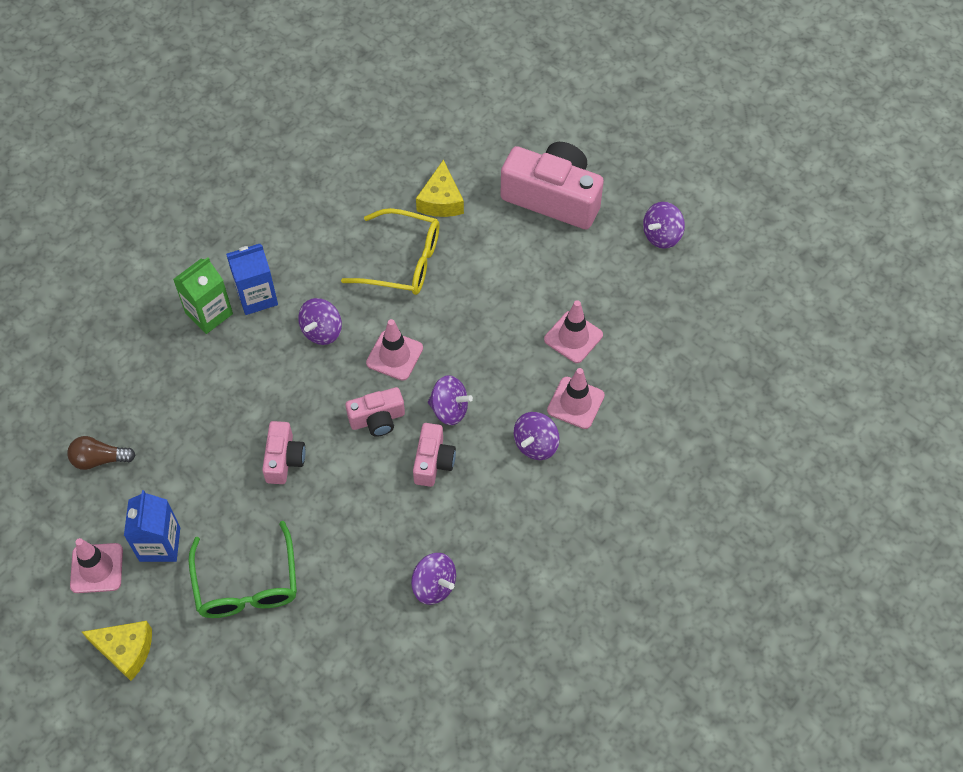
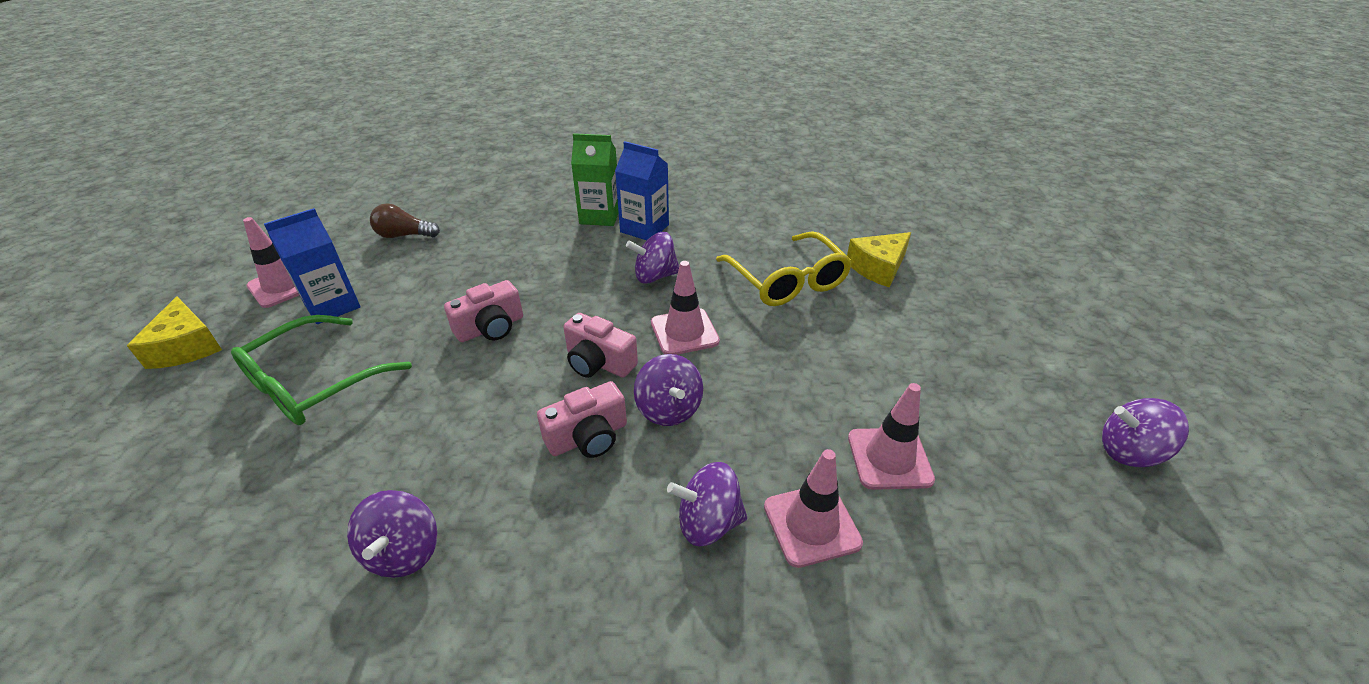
camera: 50 degrees right, 20 degrees down
(99, 459) = (404, 235): brown light bulb -> brown light bulb turned 45 degrees counterclockwise
(553, 197) = (1005, 333): pink camera -> none

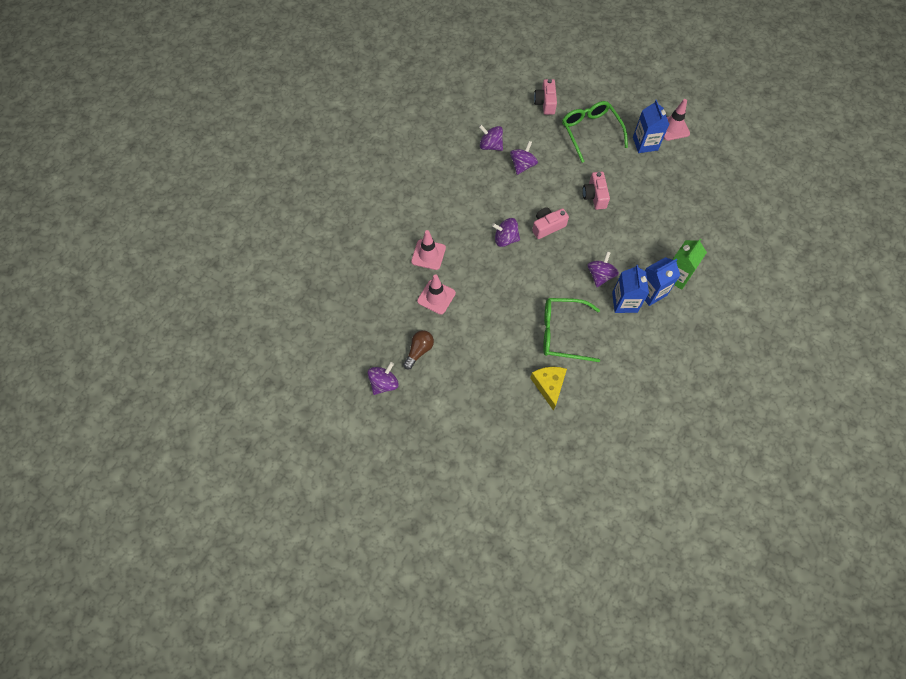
camera: 120 degrees right, 25 degrees up
(186, 347) = (639, 95): yellow cheese -> none
(404, 235) = (700, 180): brown light bulb -> brown light bulb (419, 351)
(588, 437) = (507, 207): pink camera -> pink camera (545, 103)
(681, 244) = (624, 302): none -> blue carton
(684, 332) = (548, 267): pink traffic cone -> none
(708, 522) = (448, 226): purple spinning top -> purple spinning top (522, 165)
(787, 280) = (563, 333): yellow glasses -> green glasses

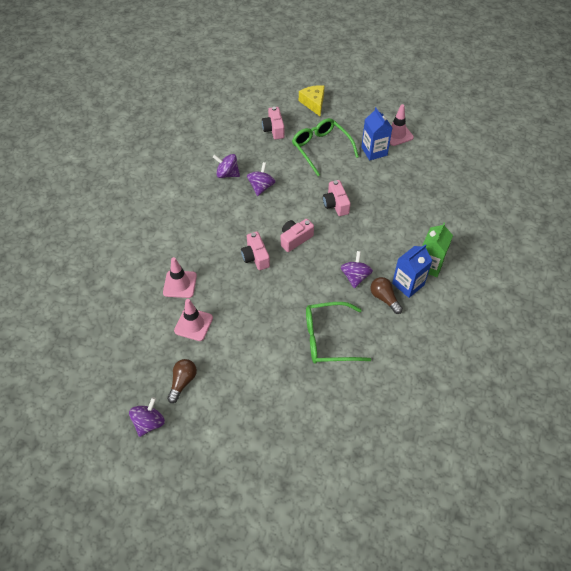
camera: 10 degrees left, 10 degrees down
(505, 239) = (255, 257): purple spinning top -> pink camera
(549, 386) = (324, 394): yellow cheese -> yellow cheese (313, 103)
(624, 302) = (384, 298): blue carton -> brown light bulb

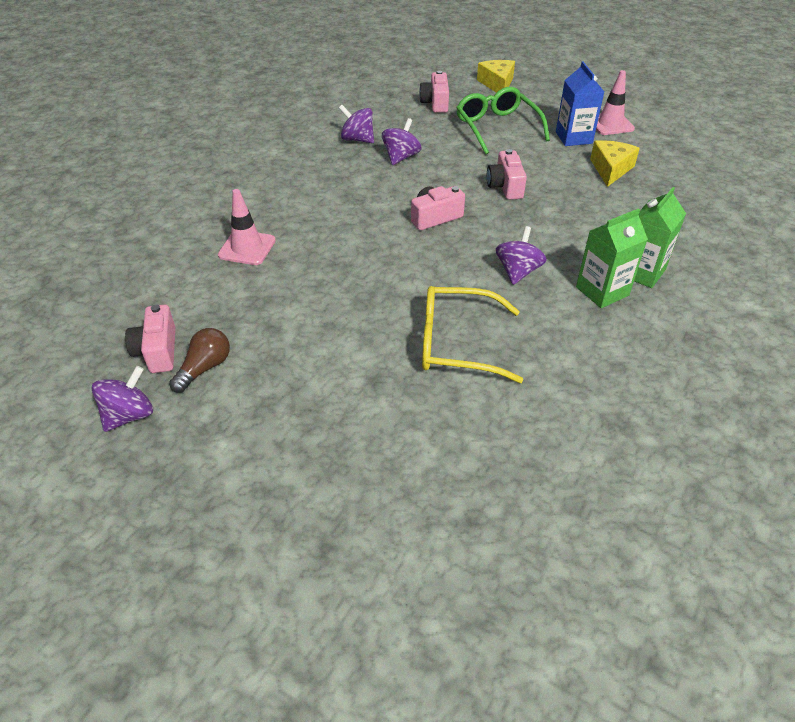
camera: 10 degrees right, 10 degrees down
(193, 324) = (249, 297): pink traffic cone -> none
(255, 257) = (369, 230): pink camera -> pink camera (157, 351)
(328, 338) = (457, 343): green glasses -> yellow glasses
(384, 298) = (560, 304): brown light bulb -> none
(402, 178) = (610, 169): none -> yellow cheese
(408, 284) = (602, 291): blue carton -> green carton

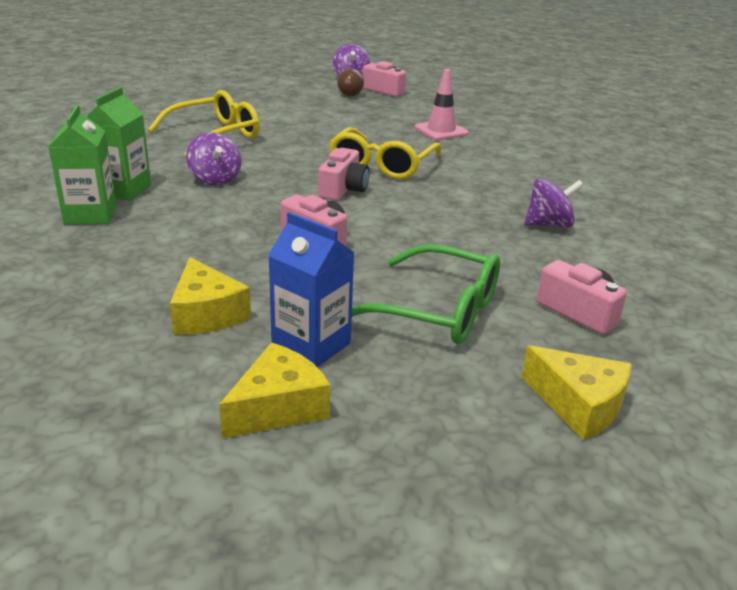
camera: 135 degrees right, 15 degrees down
(368, 229) = (382, 165): none -> yellow glasses
(401, 157) = (471, 225): purple spinning top -> none
(610, 124) = (278, 407): pink traffic cone -> yellow cheese

